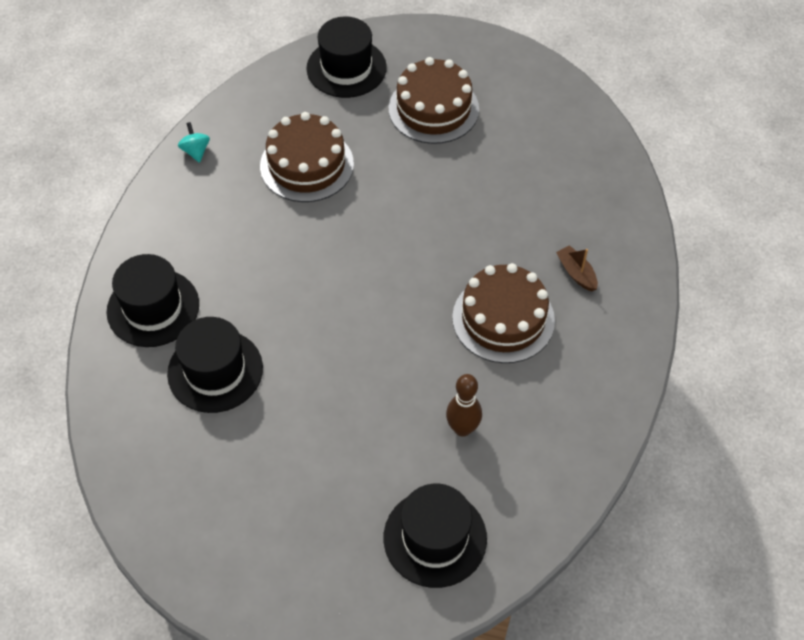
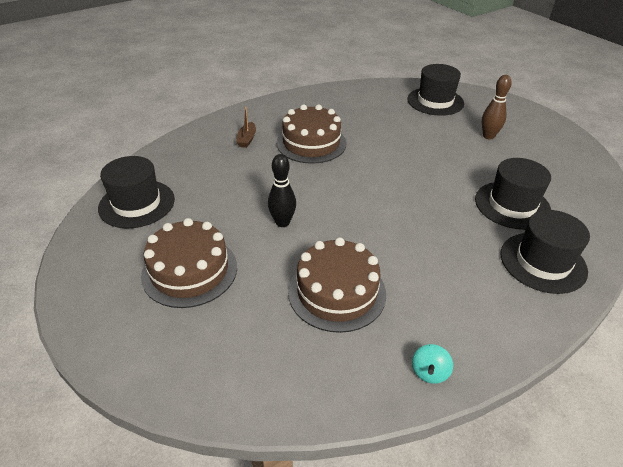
camera: 140 degrees left, 15 degrees down
(346, 68) = (206, 360): black hat -> black hat (137, 204)
(414, 196) = (282, 222): none -> black bowling pin
(462, 428) = (384, 121): brown bowling pin -> brown bowling pin (488, 136)

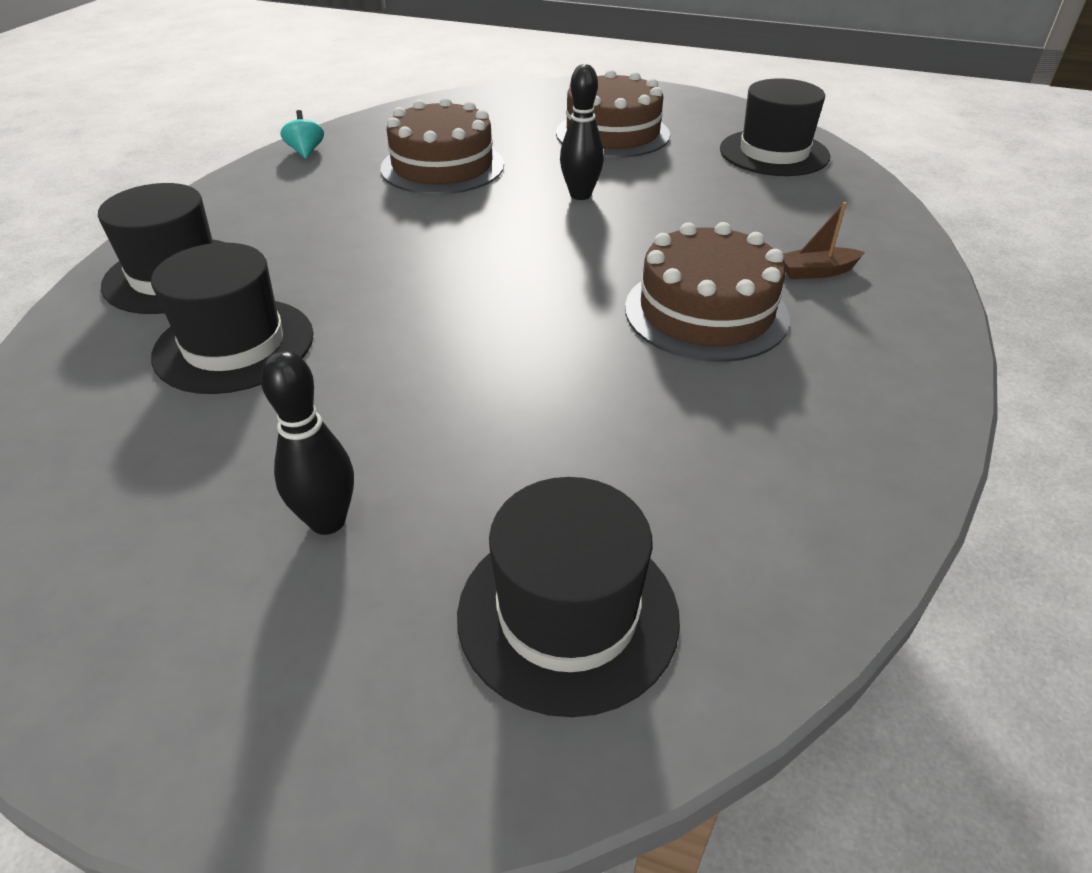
camera: 145 degrees right, 0 degrees up
(247, 139) = (816, 272): brown boat -> brown boat turned 75 degrees counterclockwise
(488, 136) = (328, 521): brown bowling pin -> black bowling pin

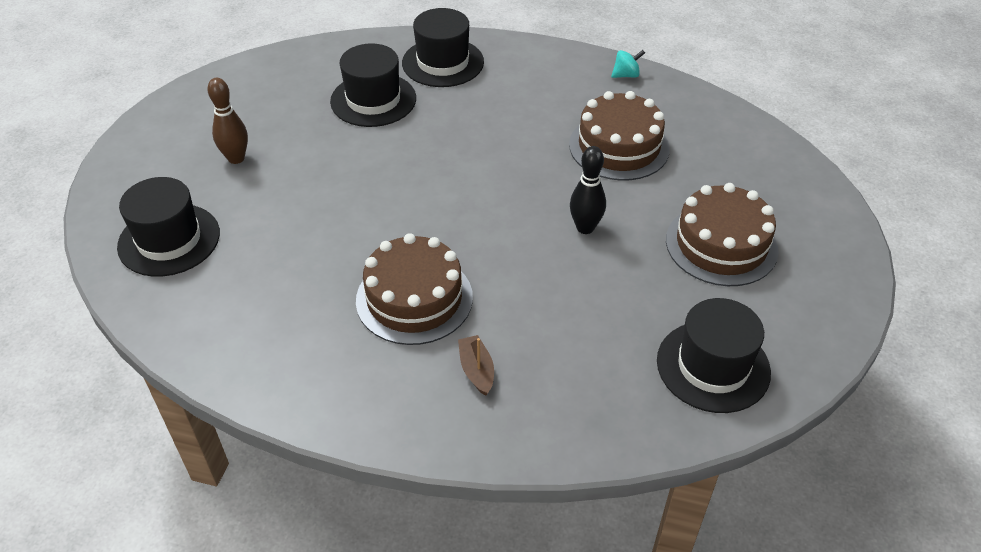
camera: 85 degrees right, 5 degrees up
(328, 521) = (236, 158): black bowling pin -> brown bowling pin

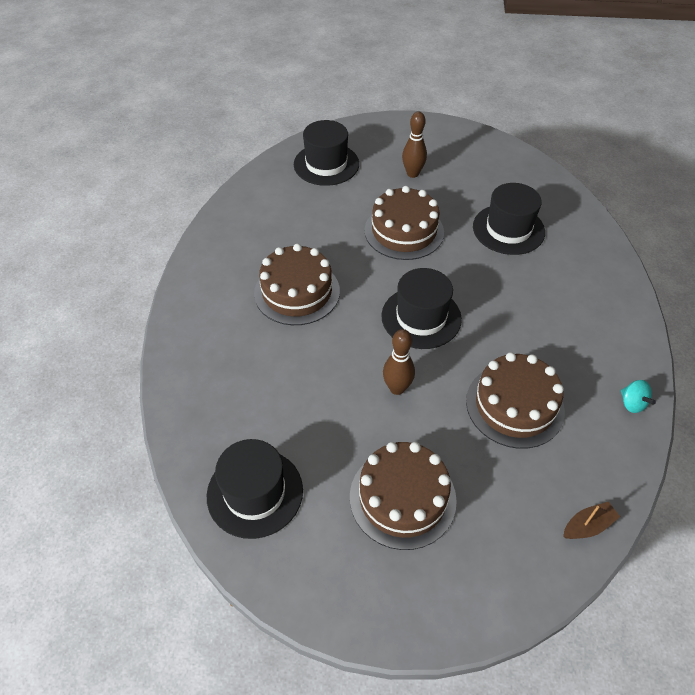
camera: 80 degrees right, 5 degrees up
(341, 183) = (404, 231): none -> brown cake
(443, 62) = (580, 263): black hat -> black hat (421, 317)
(476, 370) = (235, 337): brown boat -> brown boat (588, 526)
(585, 228) = (397, 388): black bowling pin -> brown bowling pin

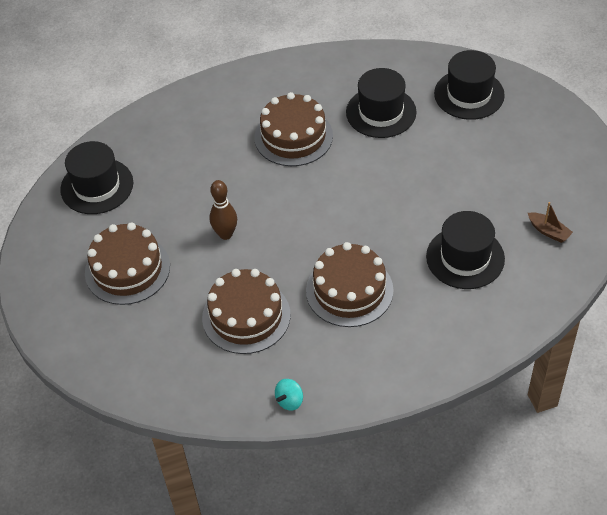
camera: 70 degrees right, 0 degrees up
(404, 231) = (411, 180): brown cake -> brown cake (349, 290)
(412, 173) = (500, 161): brown bowling pin -> none
(421, 317) = (310, 226): black hat -> black hat (381, 112)
(588, 526) = (151, 391): brown boat -> brown boat (548, 231)

